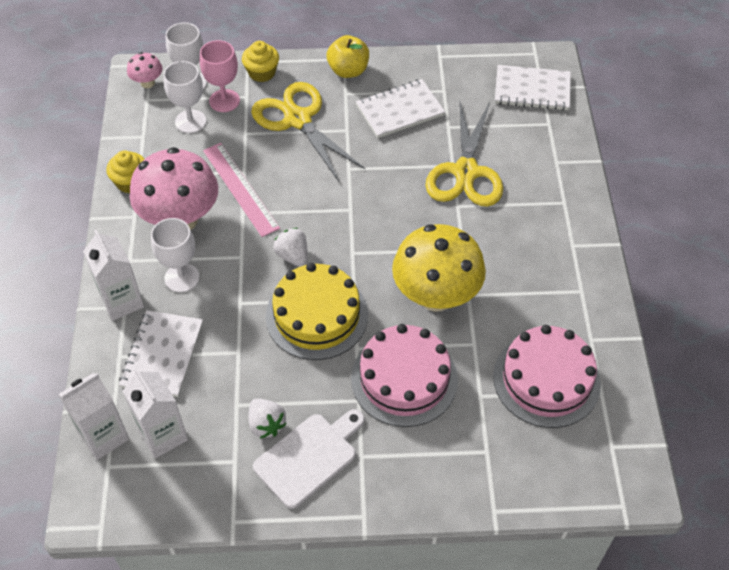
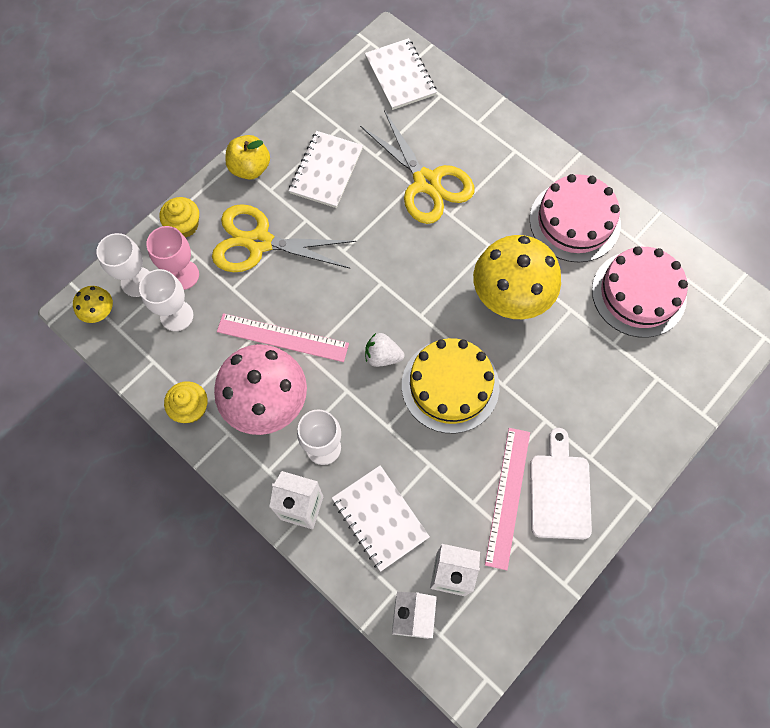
camera: 45 degrees left, 15 degrees up
(147, 83) = (100, 312): pink mushroom -> yellow mushroom
(266, 424) = (508, 497): white strawberry -> pink ruler
(404, 378) = (556, 377): pink cake -> pink cake (574, 221)
(532, 90) = (400, 76): white notebook -> white notebook turned 75 degrees counterclockwise

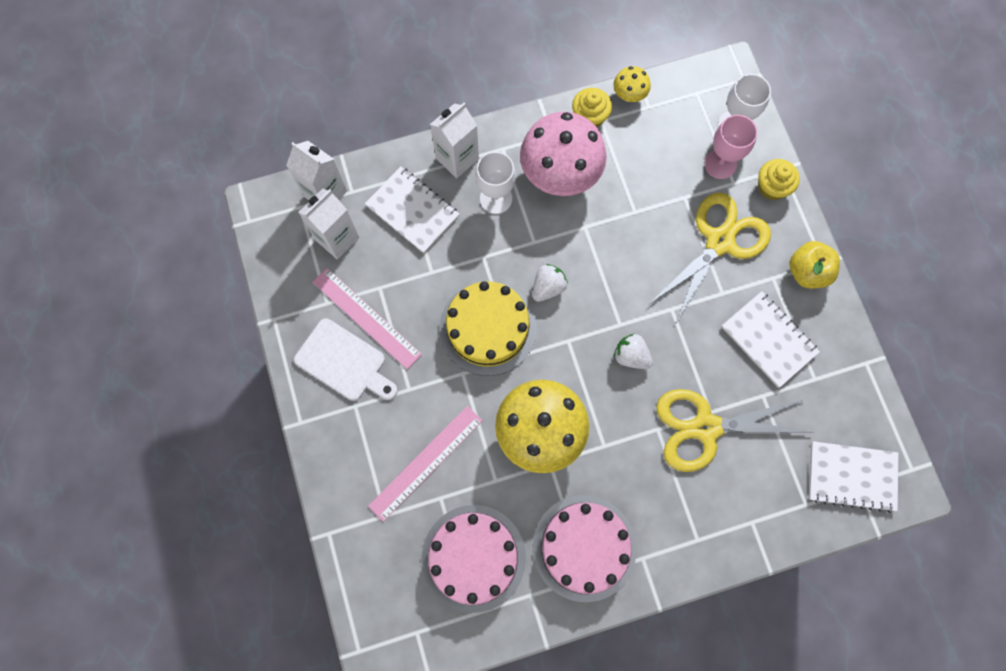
camera: 120 degrees right, 5 degrees up
(100, 312) = (718, 85): yellow mushroom -> yellow mushroom (629, 95)
(176, 316) = (682, 142): white goblet -> none
(282, 337) = (613, 215): pink ruler -> pink ruler (426, 462)
(380, 518) = (412, 211): white notebook -> white notebook turned 45 degrees clockwise
(402, 261) = (631, 356): none -> white strawberry

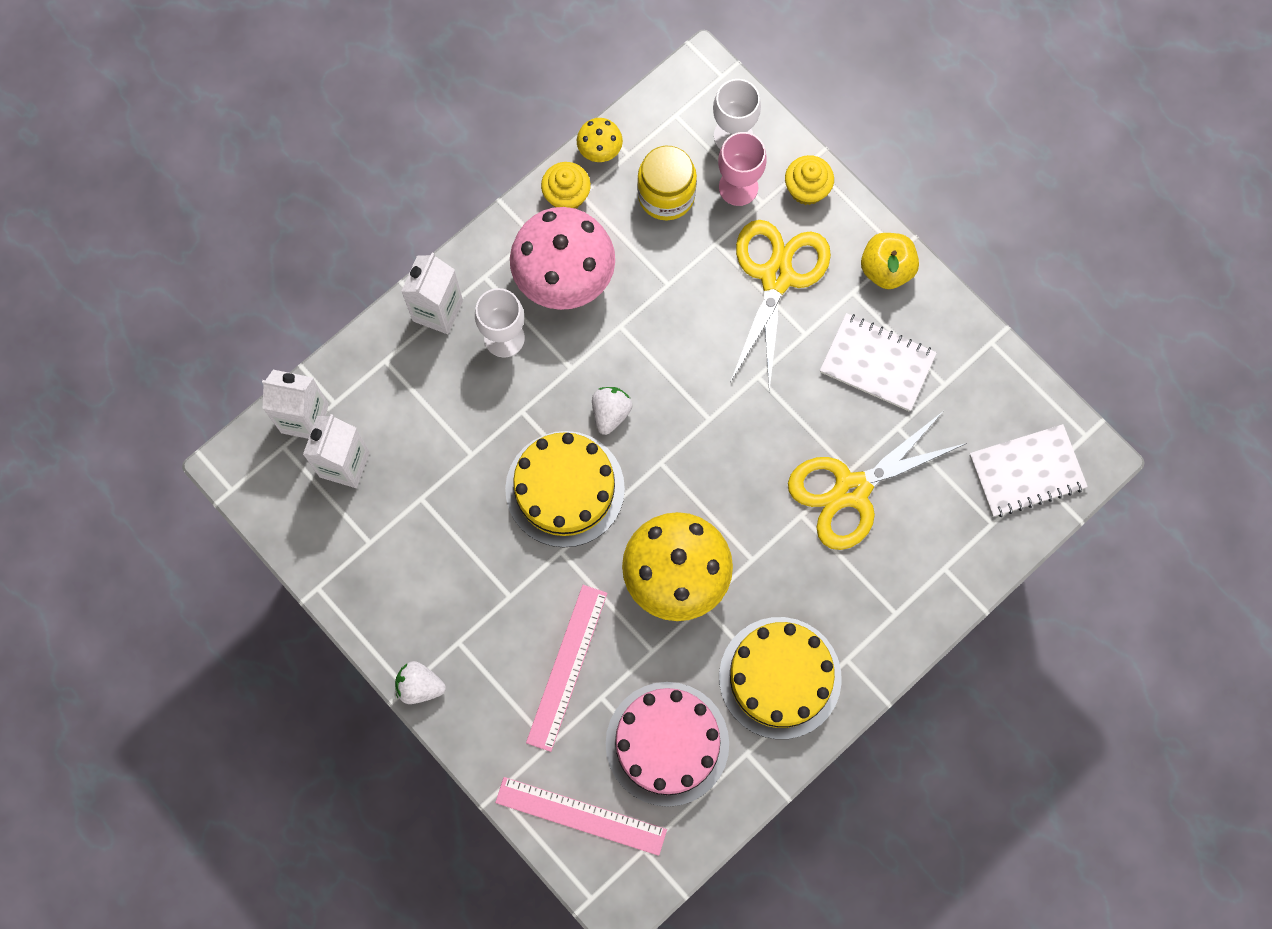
camera: 25 degrees left, 0 degrees up
(344, 362) = (422, 599): white cutting board -> none
(366, 318) = (422, 539): pink ruler -> pink ruler (581, 816)
(412, 211) = (415, 394): white notebook -> none
(584, 547) = (780, 677): pink cake -> yellow cake
(631, 356) = (737, 448): white strawberry -> white strawberry (420, 686)
(663, 147) = (666, 195): none -> yellow jar

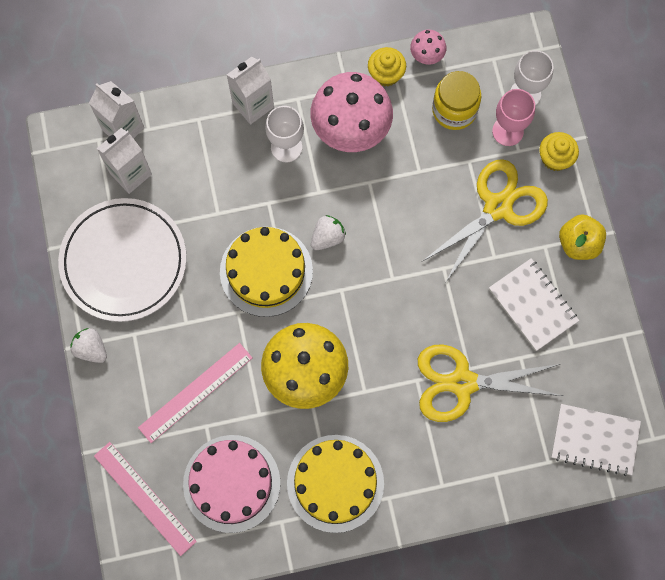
camera: 30 degrees right, 0 degrees up
(397, 567) = (124, 261): none -> white plate
(600, 150) = (427, 55): yellow mushroom -> pink mushroom

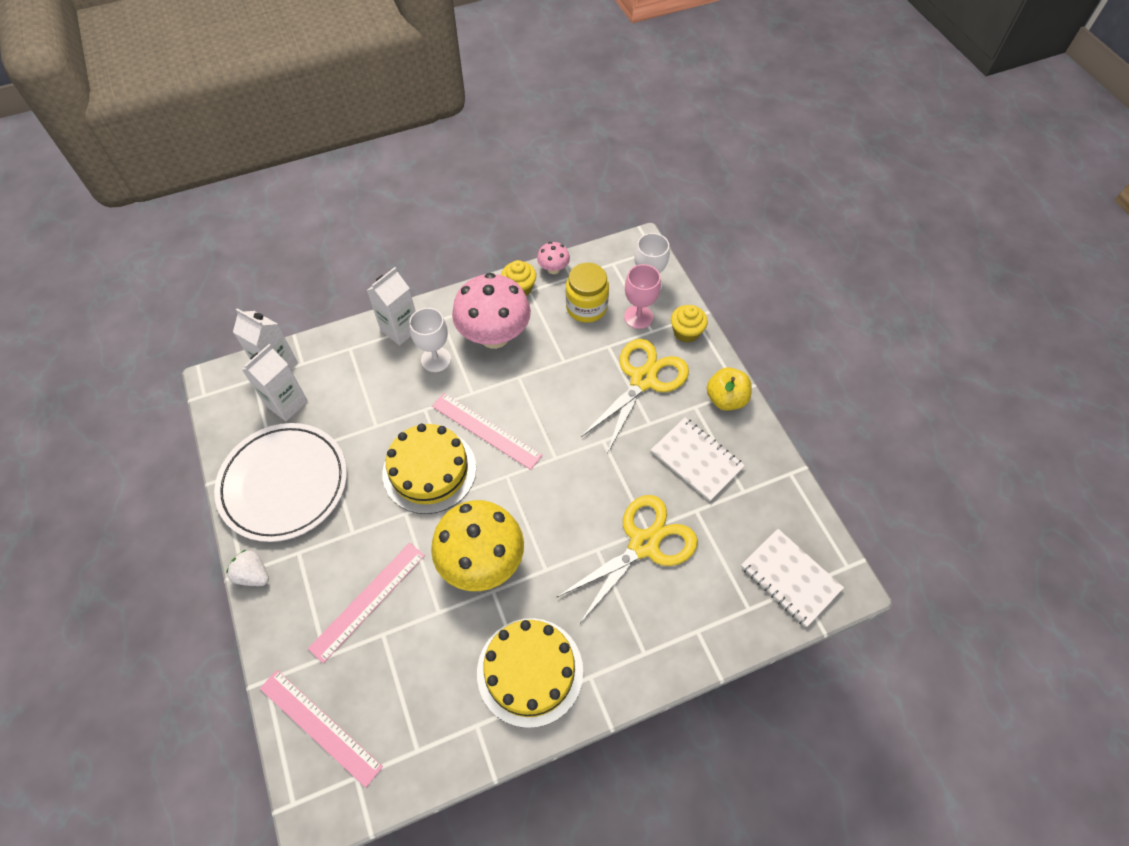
camera: 10 degrees left, 15 degrees down
(231, 483) = (416, 692): pink cake -> none
(327, 237) = (486, 430): white strawberry -> pink ruler
(462, 383) = (644, 544): yellow scissors -> yellow scissors turned 150 degrees clockwise
(595, 440) = (790, 578): white notebook -> white notebook turned 45 degrees clockwise

